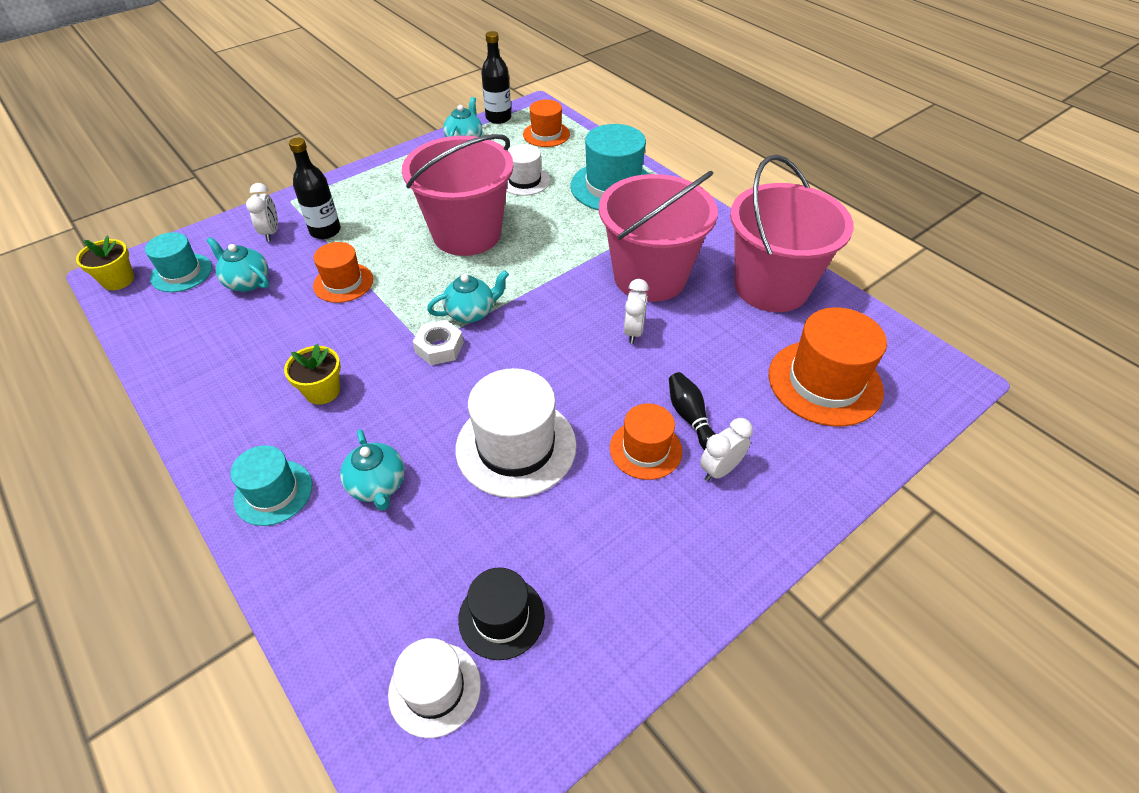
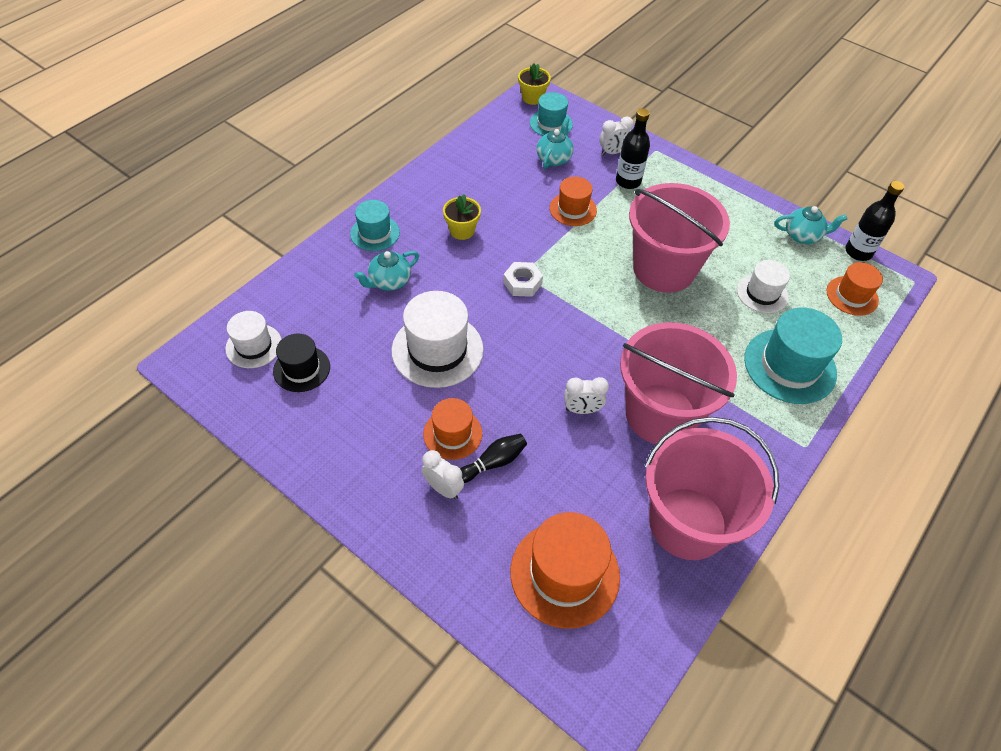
camera: 75 degrees right, 5 degrees up
(471, 312) = (567, 293): turquoise teapot -> none

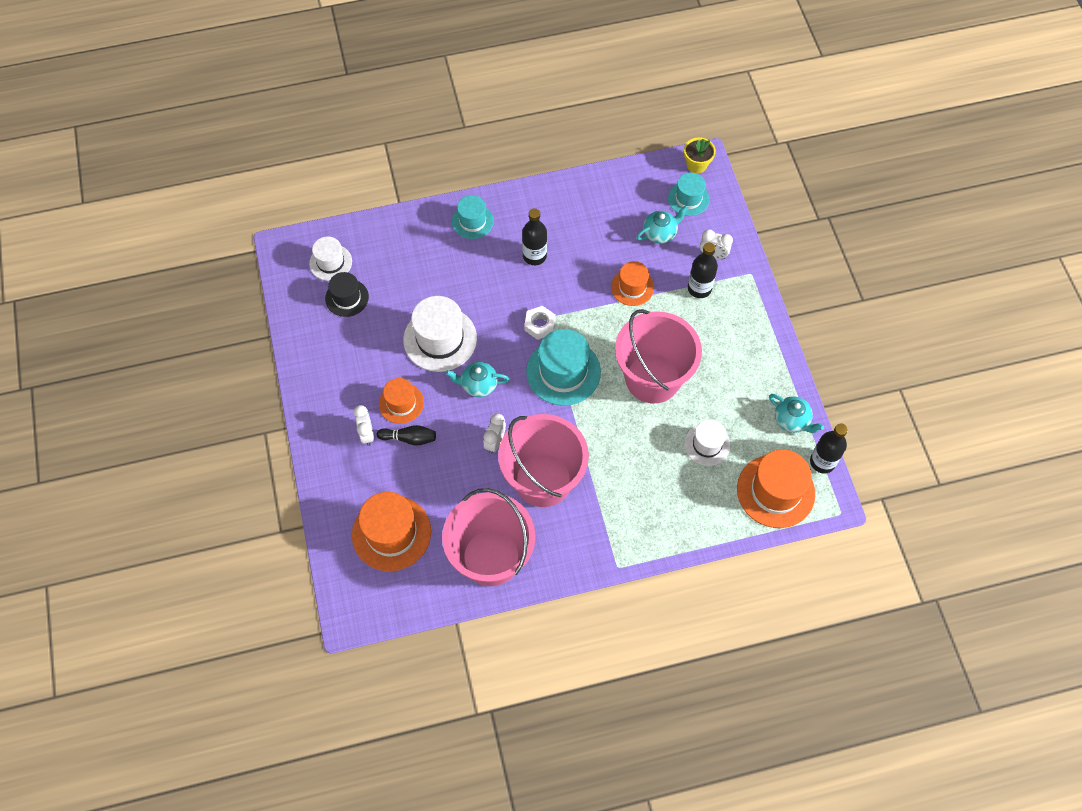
camera: 40 degrees right, 10 degrees up
(389, 282) = (451, 267): turquoise teapot -> turquoise teapot (478, 385)
(462, 230) = (534, 256): yellow flower pot -> black bottle
(582, 410) = (495, 442): white clock -> white clock turned 75 degrees clockwise
(789, 366) = (668, 509): turquoise hat -> turquoise hat (563, 372)
(852, 296) = (775, 491): orange hat -> orange hat, size x1.67

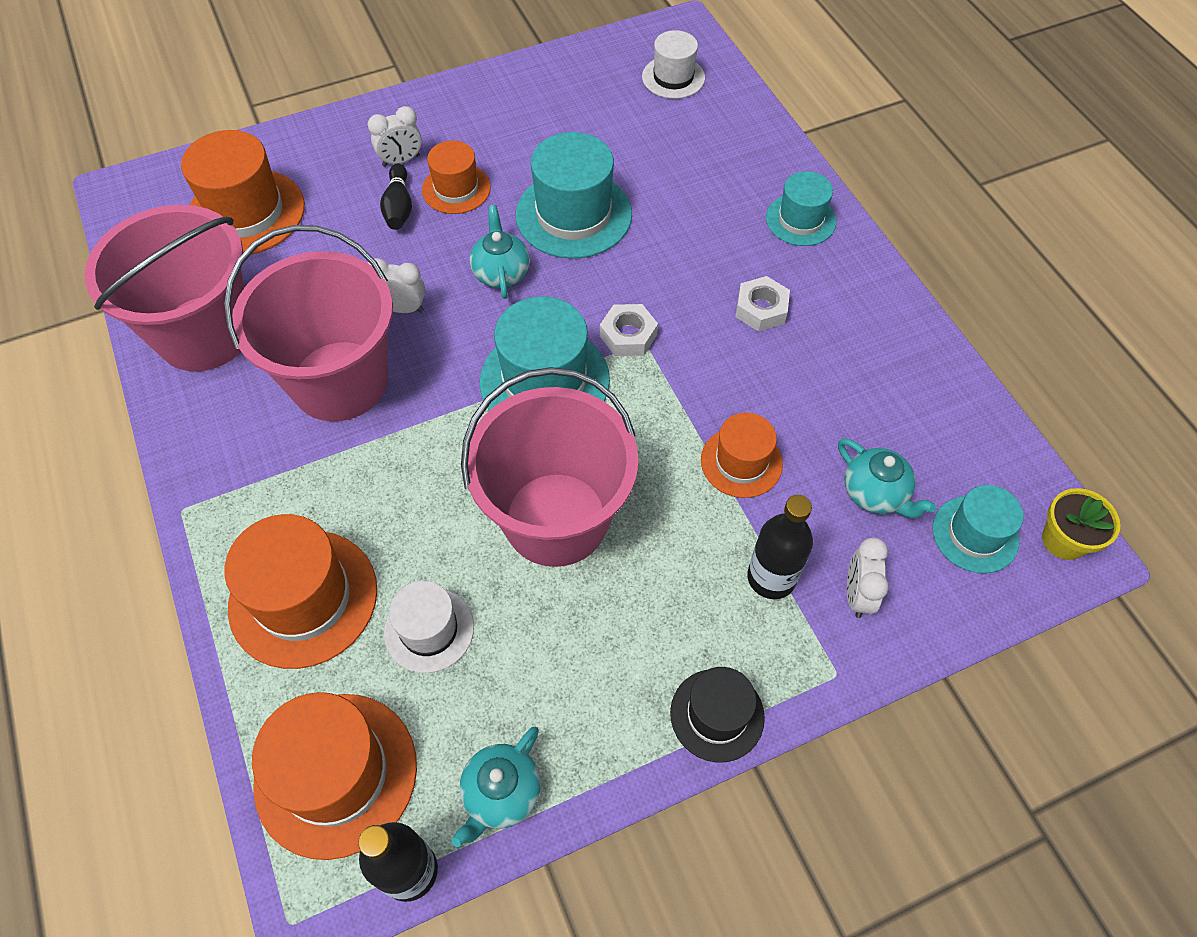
camera: 80 degrees right, 5 degrees down
(347, 298) = (619, 103): black hat -> black hat (717, 715)
(440, 339) = (573, 214): white hat -> turquoise hat
(534, 256) = (761, 309): black bottle -> white nut
(681, 503) = (303, 598): none -> orange hat

